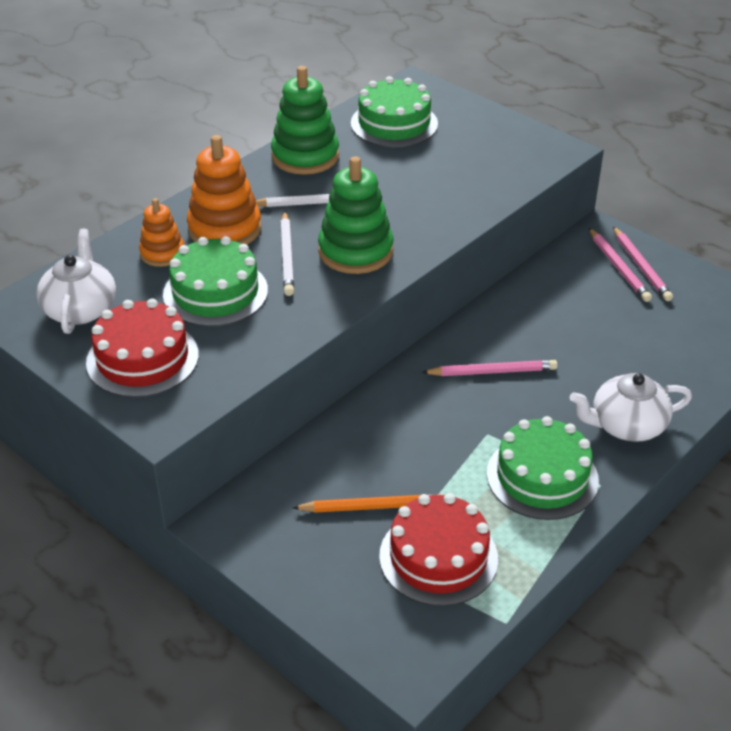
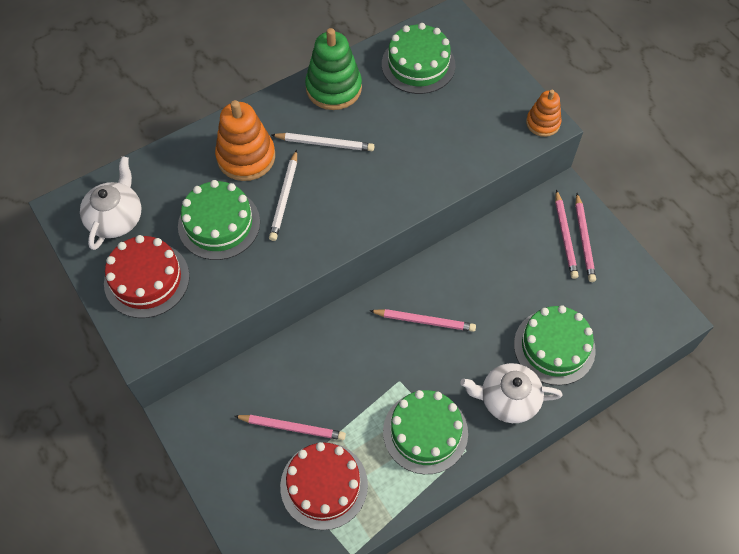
camera: 15 degrees right, 20 degrees up
(162, 253) = (191, 173): orange stacking toy -> orange stacking toy (543, 123)
(355, 251) = (339, 204): green stacking toy -> none
(372, 507) = (292, 427): orange pencil -> pink pencil
(656, 366) = (554, 347): none -> green cake

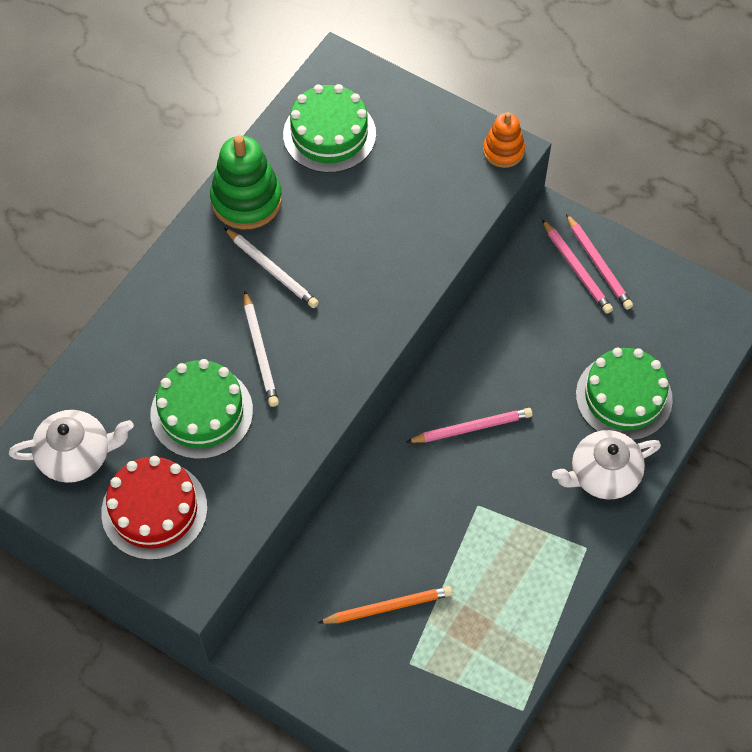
camera: 25 degrees left, 0 degrees up
(116, 218) = (76, 455): white teapot -> white teapot turned 90 degrees clockwise
(246, 157) = (189, 322): orange stacking toy -> none
(292, 427) = (388, 607): pink pencil -> orange pencil
(324, 485) = (455, 652): red cake -> none
(325, 143) = (272, 270): white pencil -> white pencil turned 60 degrees clockwise
(425, 432) = (534, 548): green cake -> none

